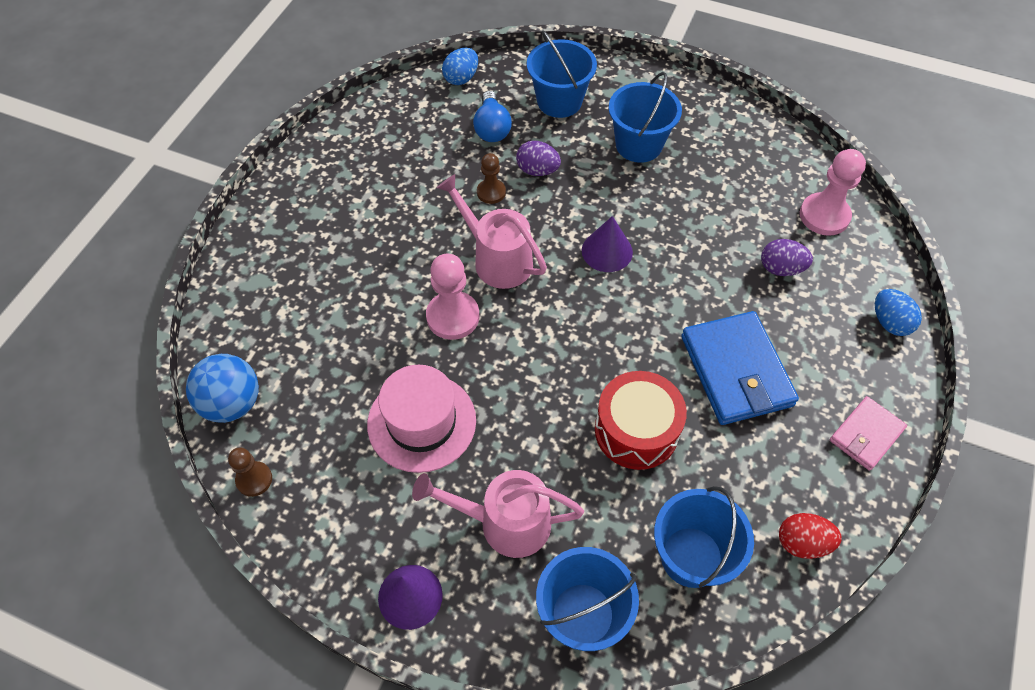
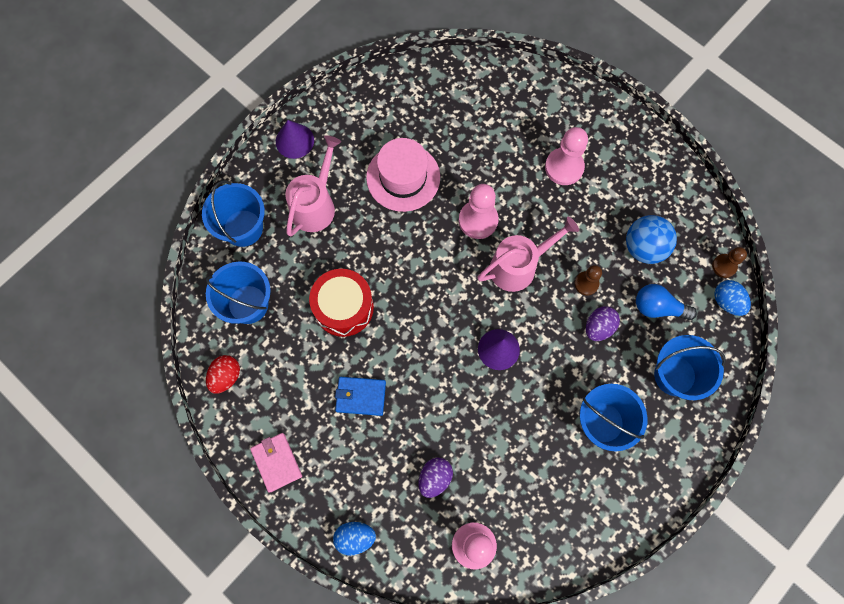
camera: 110 degrees right, 15 degrees up
(232, 403) = (460, 73): blue ball -> blue ball (644, 247)
(254, 479) = (401, 76): brown pawn -> brown pawn (724, 266)
(347, 248) = (564, 167): none -> pink pawn
(736, 371) = (361, 396): blue wallet -> blue wallet, size x0.58

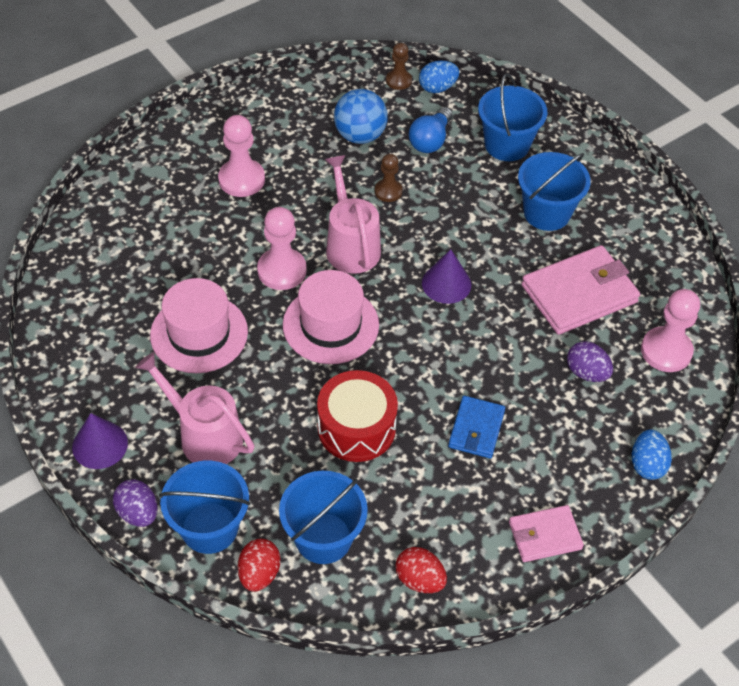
camera: 80 degrees left, 20 degrees down
(214, 268) = (259, 574): none -> red egg
(434, 268) = (330, 325): none -> pink hat
(517, 462) = (579, 294): none -> pink wallet
(598, 327) = (441, 192): purple egg -> purple egg (138, 513)

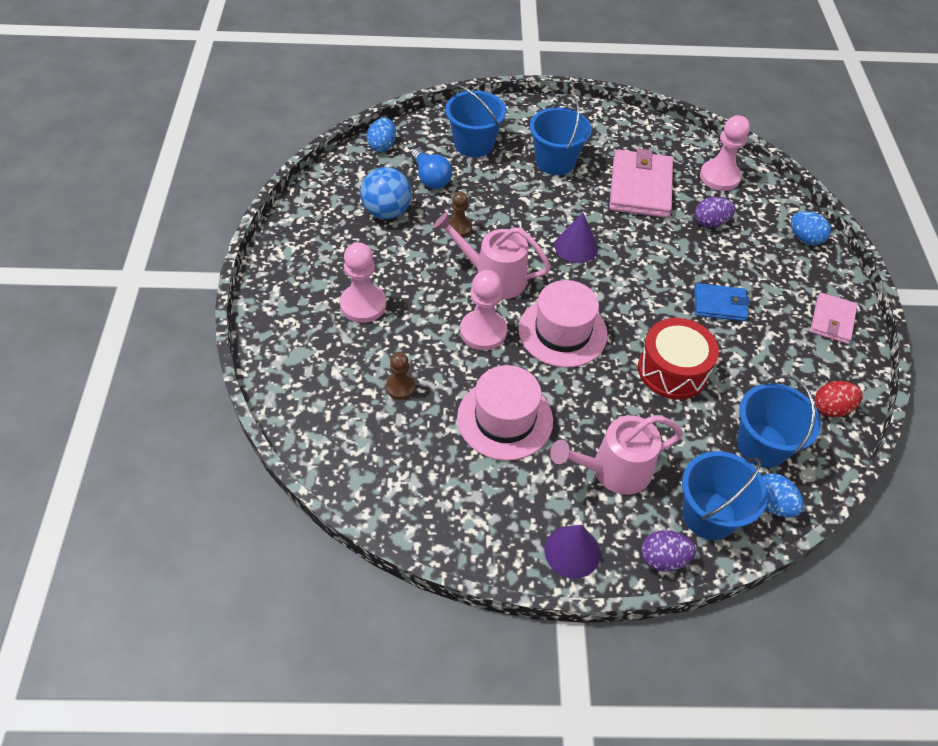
camera: 55 degrees left, 0 degrees up
(259, 574) = (772, 504): red egg -> blue egg
(398, 80) = (352, 161): brown pawn -> brown pawn (400, 387)
(476, 429) = (719, 305): blue wallet -> blue wallet turned 45 degrees counterclockwise

